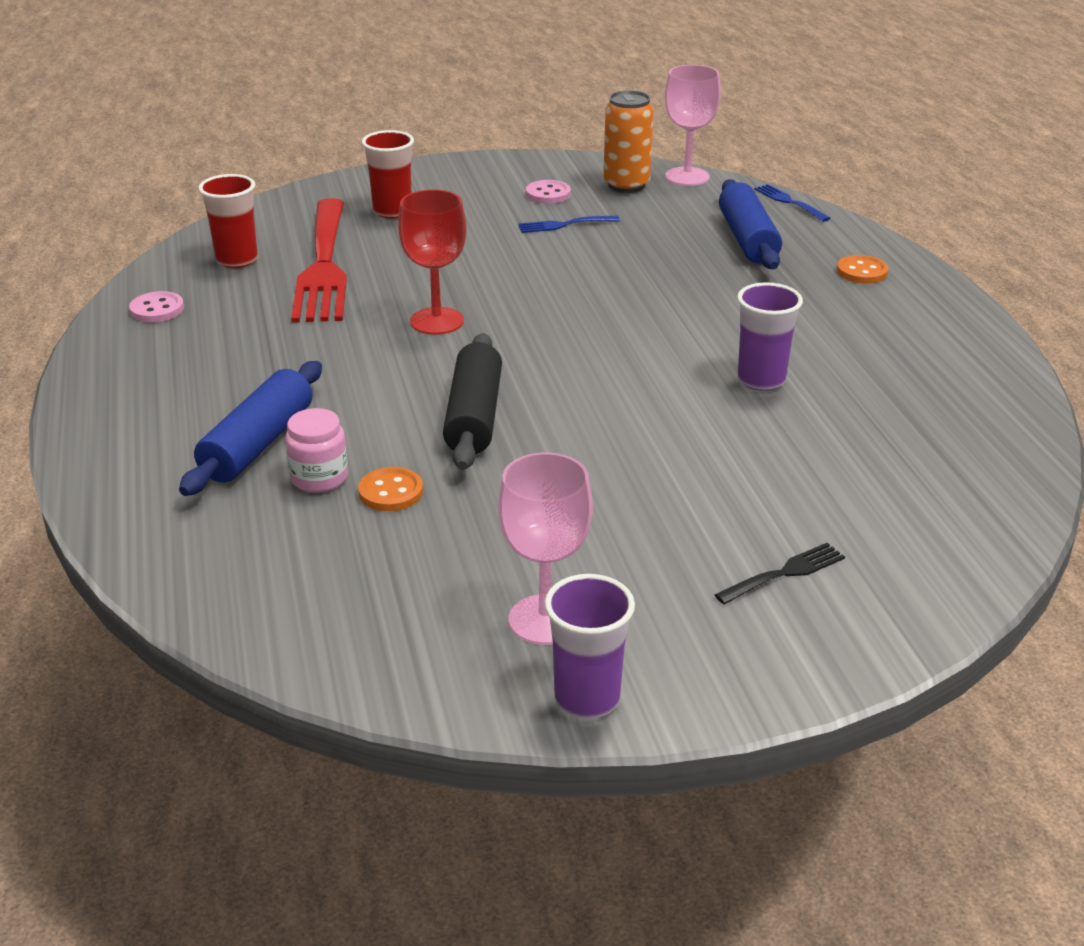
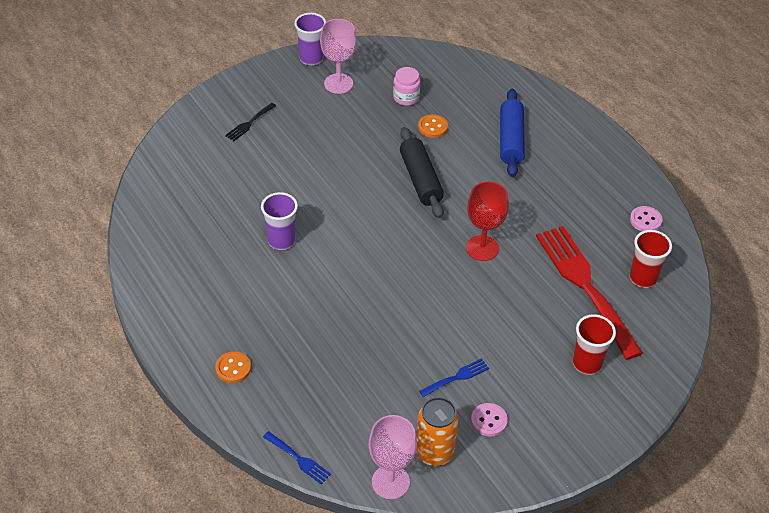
camera: 160 degrees right, 15 degrees up
(319, 478) = (469, 127): pink jar -> pink jar (406, 97)
(747, 239) = (319, 392): blue rolling pin -> none

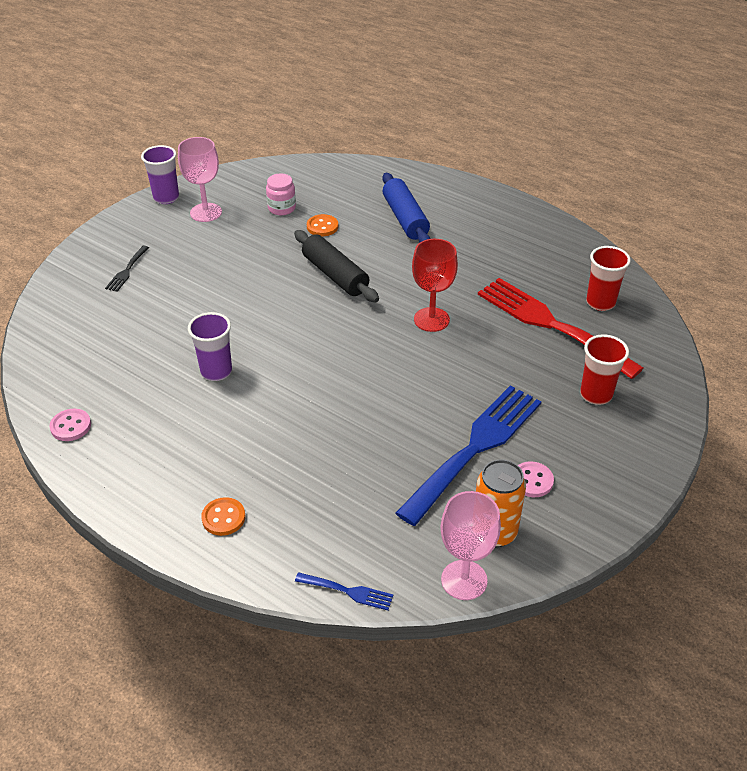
camera: 20 degrees left, 5 degrees down
(456, 377) = (474, 449): blue fork -> blue fork, size x2.42
(645, 220) = (571, 253): pink button -> pink button (71, 426)

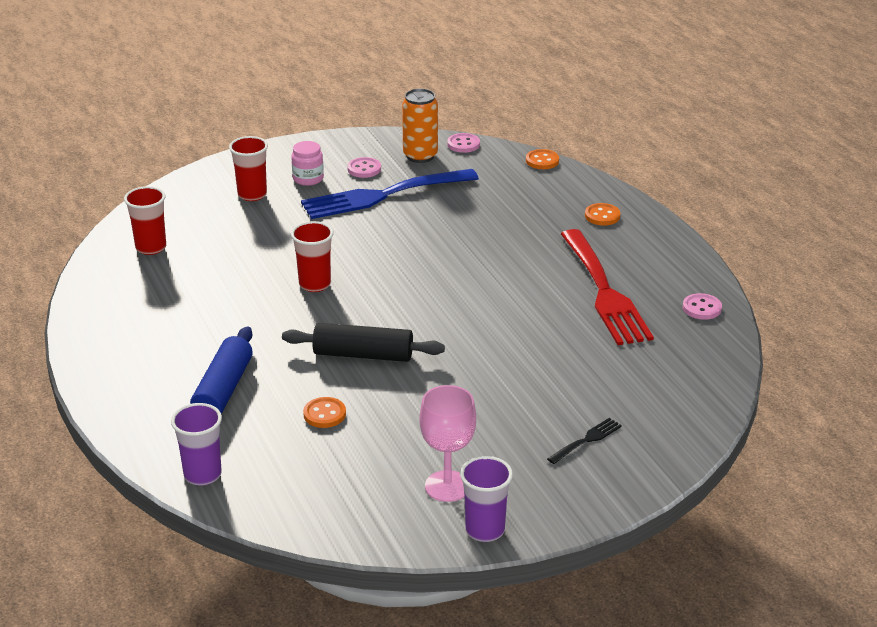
camera: 150 degrees left, 10 degrees down
(216, 371) = (548, 308): purple cup -> purple cup (202, 475)
(281, 208) = (349, 457): pink jar -> pink jar (308, 179)
(335, 275) = (363, 355): black rolling pin -> black rolling pin turned 75 degrees counterclockwise
(347, 591) = (542, 161): blue fork -> orange button
(431, 319) = (315, 284): red goblet -> red cup
(464, 580) = (463, 144): pink goblet -> pink button
(551, 325) = (217, 246): red fork -> red fork (604, 291)

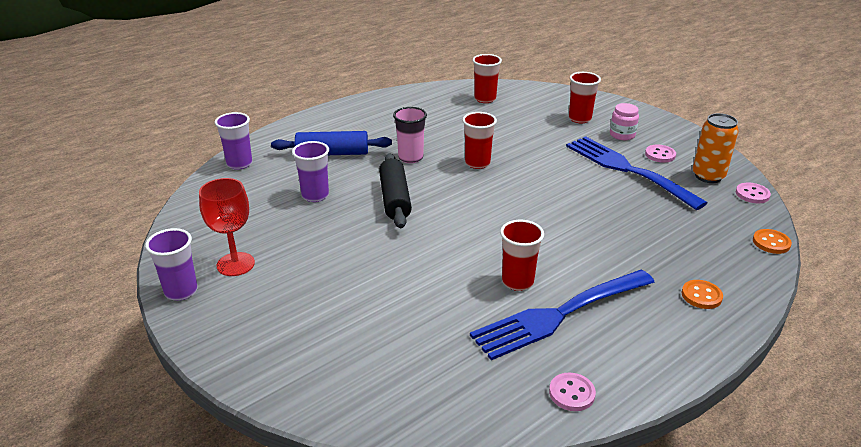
camera: 75 degrees right, 0 degrees up
(272, 330) = (410, 158): none -> pink cup
(324, 414) = (315, 195): orange button -> purple cup
(447, 486) = (235, 264): pink goblet -> red goblet
(549, 303) = (517, 282): none -> red cup
(586, 440) = (309, 333): black fork -> none
(604, 291) = (559, 314): red fork -> blue fork

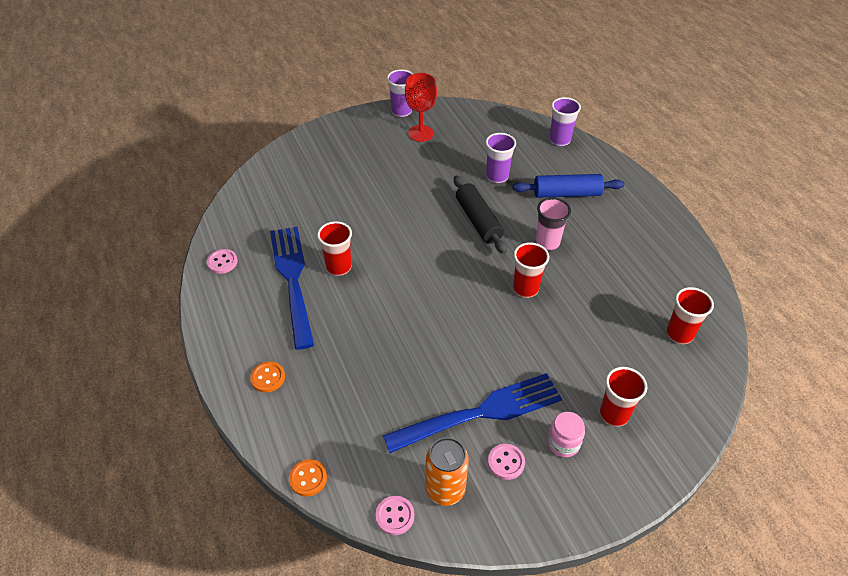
camera: 105 degrees right, 15 degrees up
(332, 153) = (567, 194): blue rolling pin -> blue rolling pin turned 75 degrees clockwise
(395, 199) = (478, 221): black rolling pin -> black rolling pin turned 60 degrees clockwise

